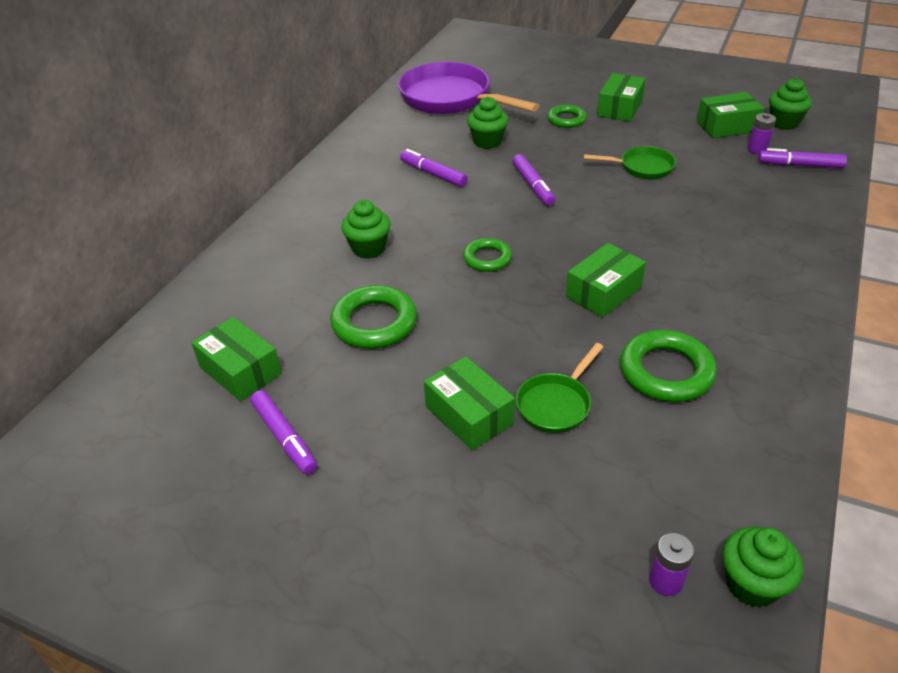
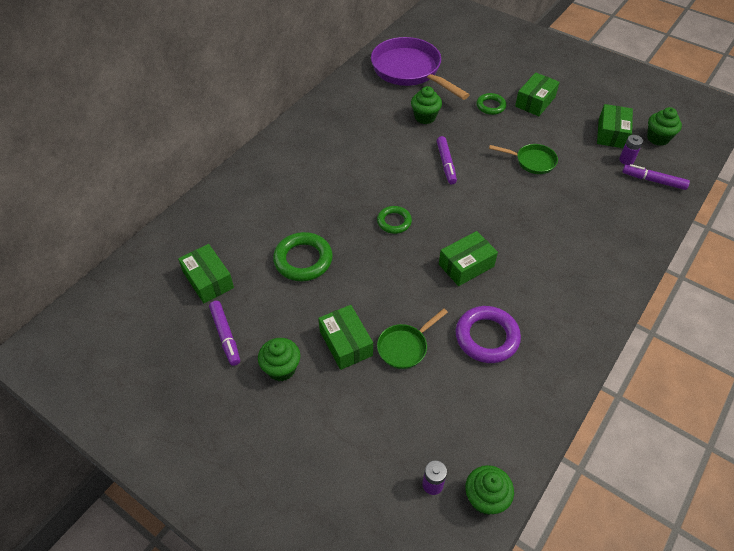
camera: 10 degrees right, 10 degrees up
(368, 248) = (314, 198): green cupcake -> green cupcake (281, 369)
(433, 174) = (377, 140): purple marker -> none
(666, 371) = (487, 337): green ring -> purple ring
(727, 126) = (611, 134): green box -> green box turned 75 degrees counterclockwise

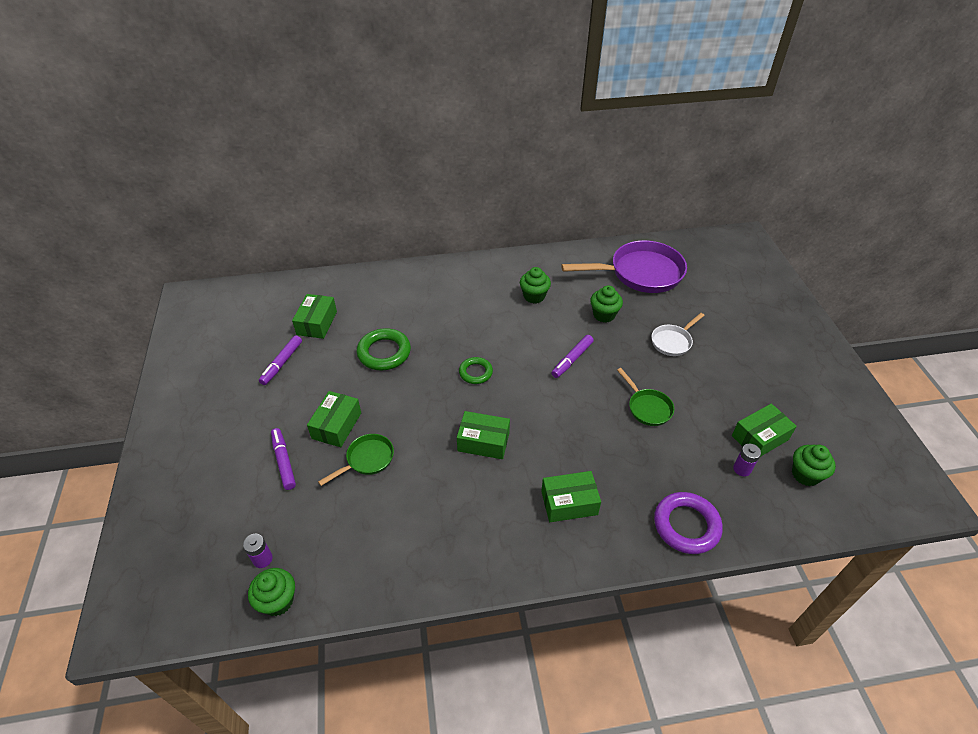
camera: 45 degrees right, 5 degrees down
(281, 369) = (282, 408): green cupcake -> green cupcake (534, 296)
(405, 347) = (367, 460): green pan -> green pan turned 135 degrees clockwise
(410, 71) = (640, 273): purple pan -> purple pan turned 75 degrees clockwise
(487, 337) = (427, 502): purple ring -> purple ring (686, 525)
(490, 106) = (673, 341): green ring -> white pan
(535, 102) = (720, 363): green box -> green box (569, 503)
(653, 180) = (744, 505): purple marker -> purple marker (284, 461)

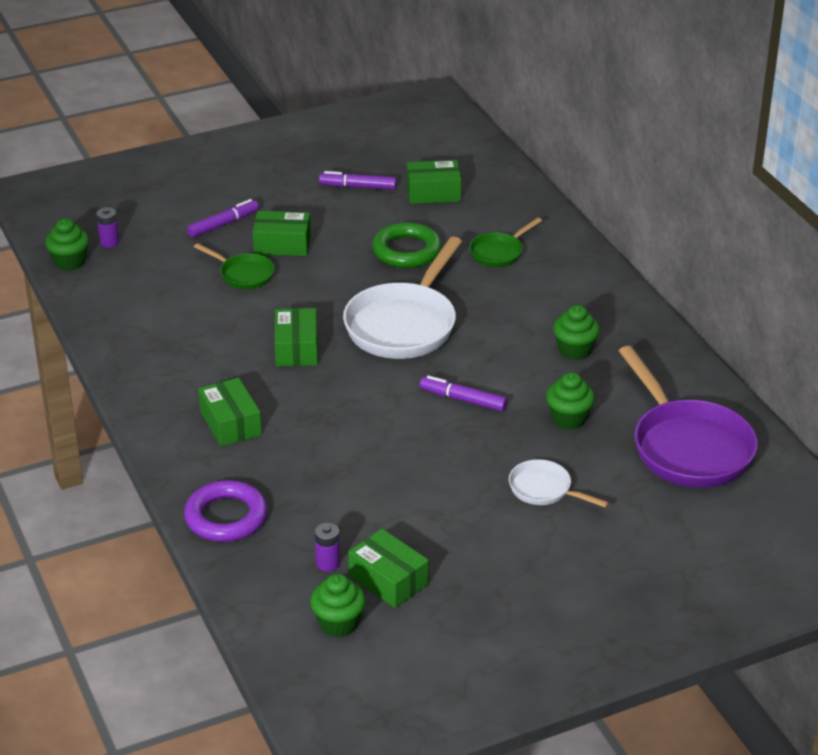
camera: 75 degrees right, 10 degrees down
(475, 372) = (404, 324): green ring -> white pan
(647, 407) = (403, 473): green pan -> green pan (499, 252)

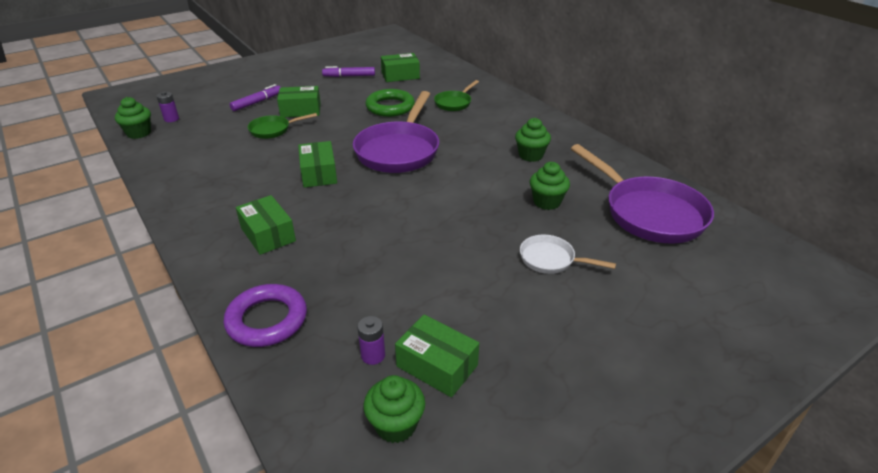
camera: 10 degrees left, 0 degrees up
(243, 274) = (273, 130): green pan -> green pan turned 135 degrees clockwise
(404, 324) = (399, 150): white pan -> purple pan
(463, 399) = (459, 196): purple marker -> none

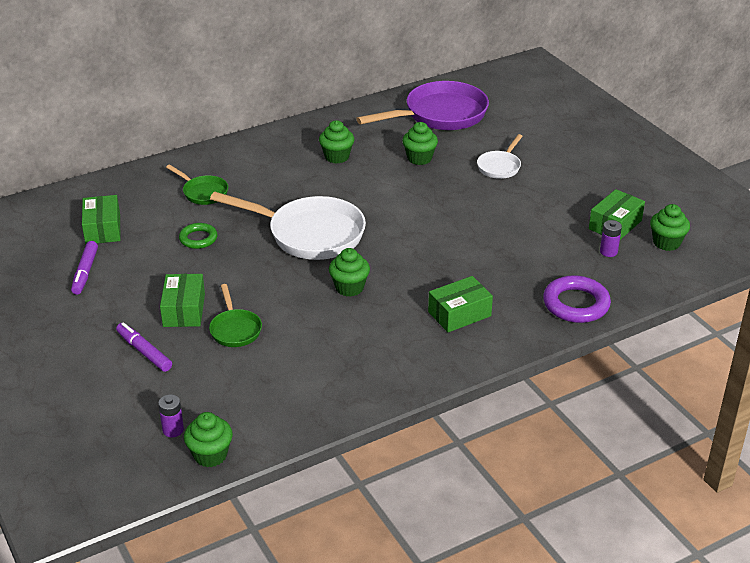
camera: 85 degrees left, 0 degrees up
(319, 173) = (349, 288): green box -> green cupcake
(390, 107) = (198, 239): green ring -> green ring, size x0.62
(399, 150) = (309, 234): purple pan -> white pan

